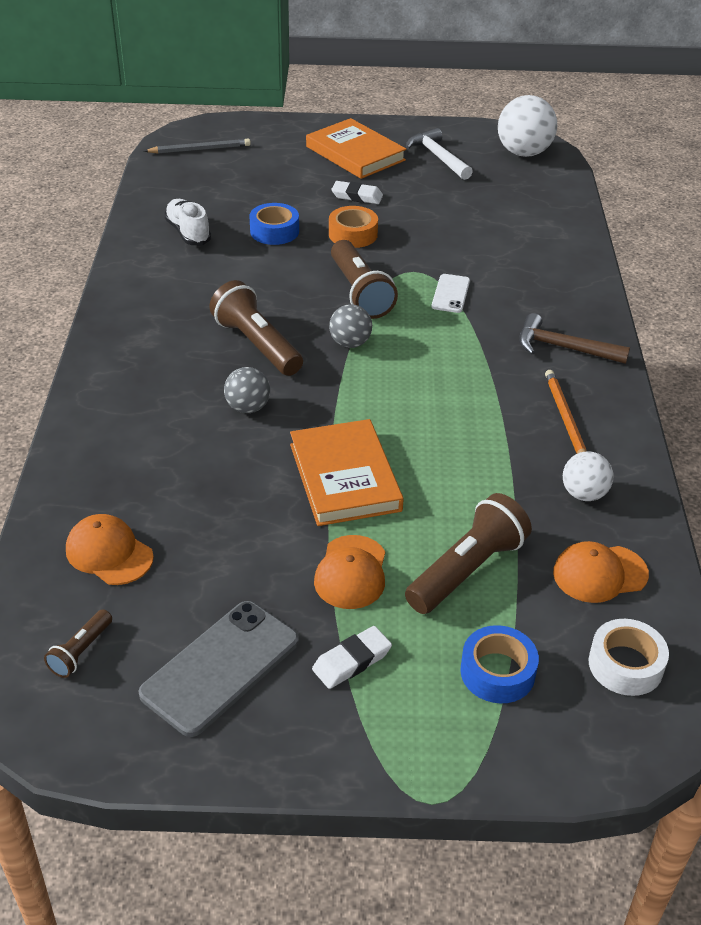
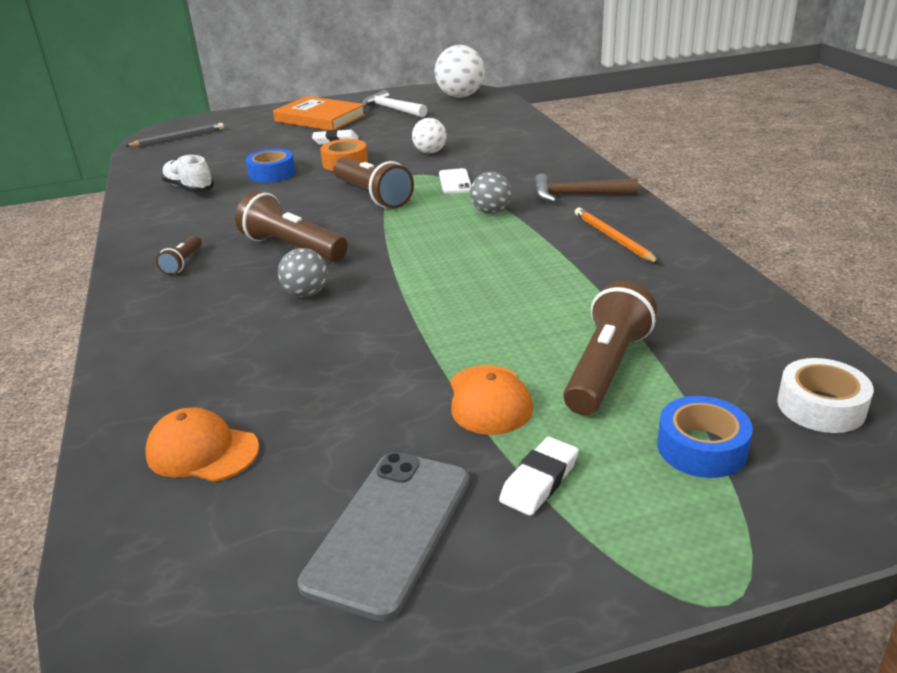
camera: 15 degrees left, 10 degrees down
(80, 651) = (202, 563): brown flashlight -> brown flashlight (183, 263)
(345, 477) = (435, 324): orange book -> none
(350, 343) = (383, 229): grey ball -> grey ball (491, 212)
(584, 494) = (671, 285): white ball -> white ball (430, 152)
(599, 574) = (734, 340): orange cap -> none

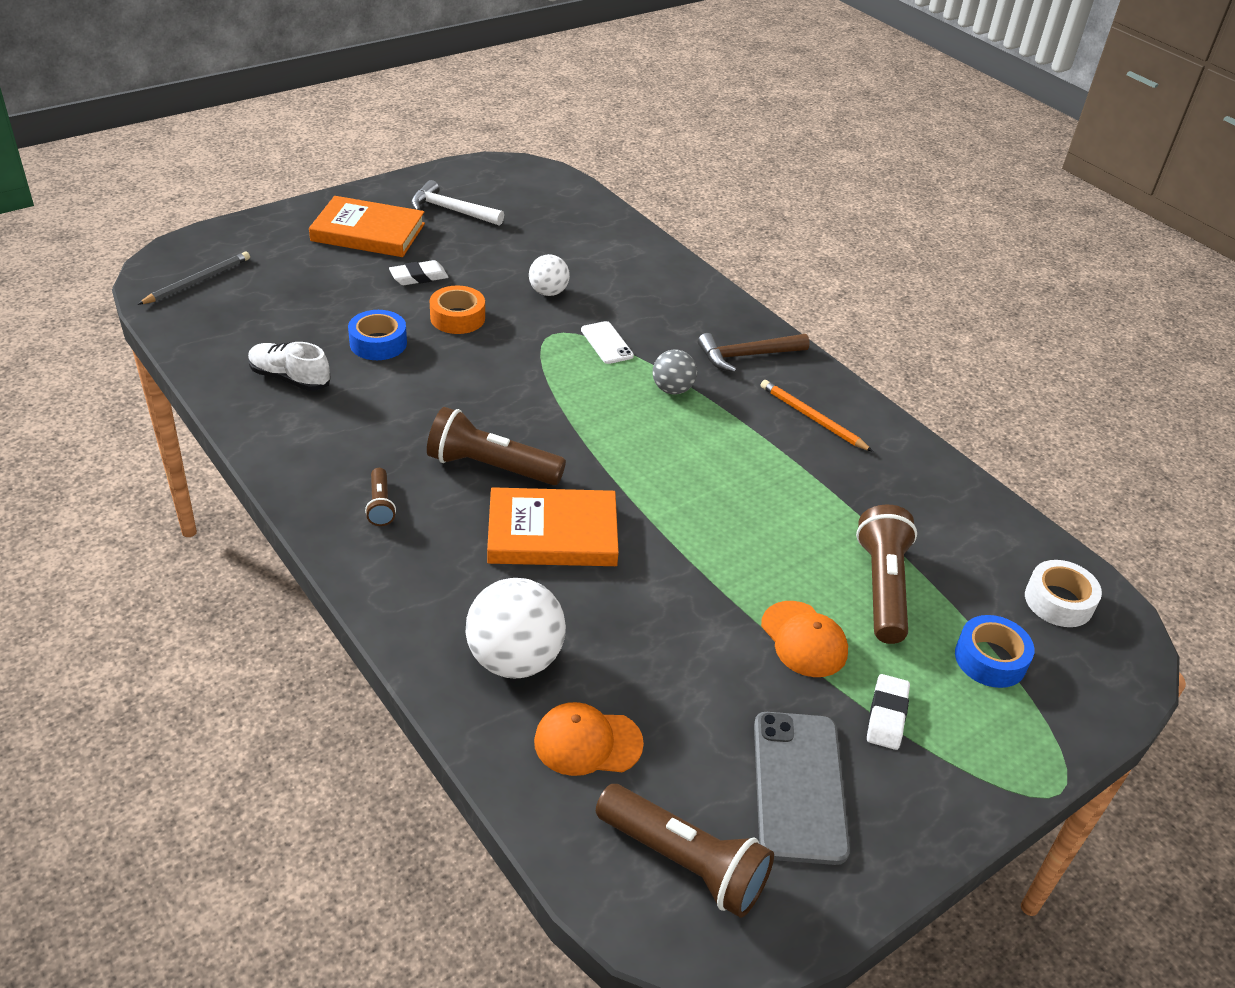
camera: 25 degrees left, 10 degrees up
(306, 294) = (552, 533): grey ball -> orange book
(372, 196) = (527, 374): brown flashlight -> brown flashlight (684, 863)
(460, 96) = (523, 181): white ball -> white ball (515, 659)

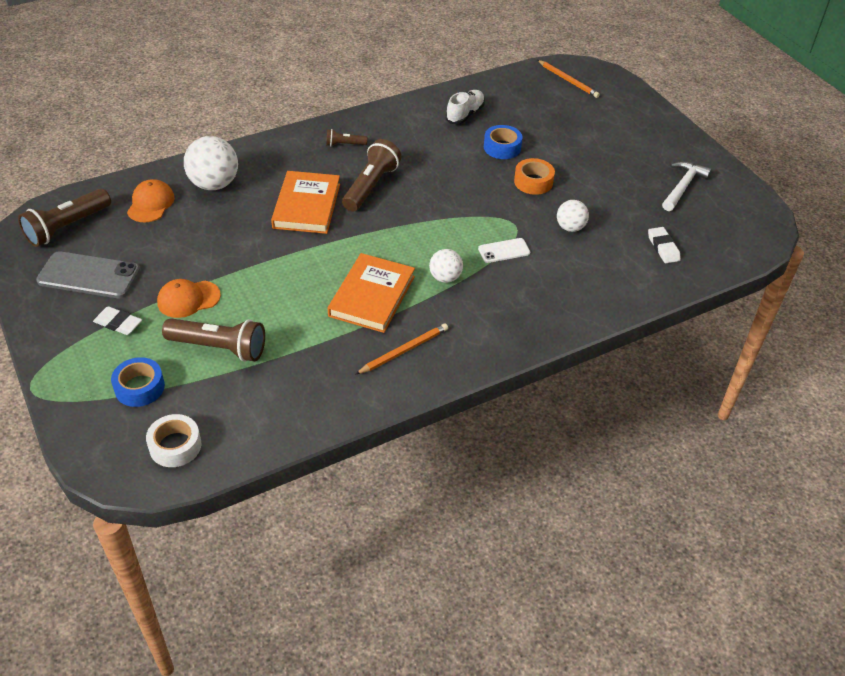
camera: 100 degrees right, 5 degrees up
(197, 281) = (568, 80): grey pencil -> orange pencil
(368, 232) = (641, 146): orange book -> orange book (372, 296)
(419, 277) = (584, 167): white eraser -> white eraser (663, 247)
(672, 389) = (445, 277): grey ball -> white ball
(746, 356) = (487, 327): brown hammer -> none

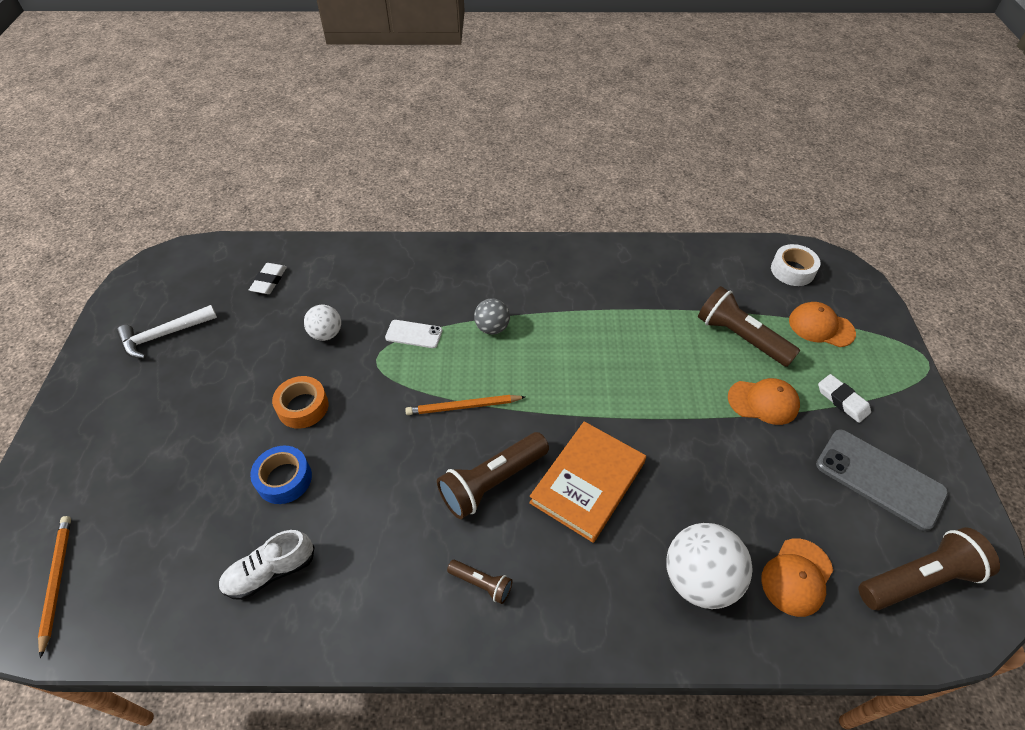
camera: 150 degrees left, 5 degrees up
(139, 387) = (821, 327): blue tape -> orange cap
(372, 296) = (574, 335): orange book -> none
(404, 350) = (574, 277): orange pencil -> orange pencil (463, 407)
(445, 277) = (492, 328): white ball -> grey ball

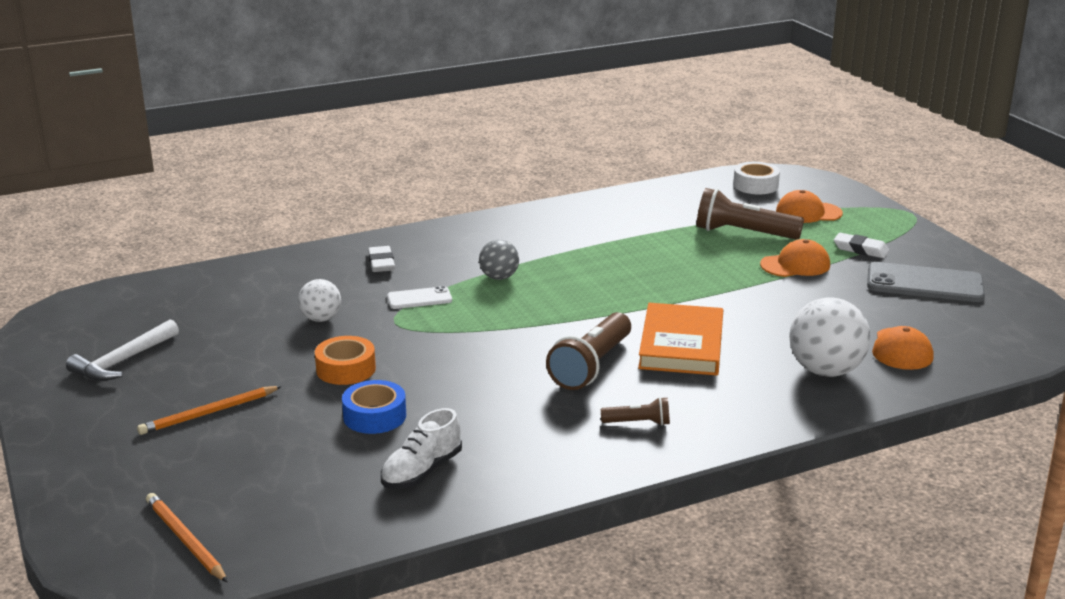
camera: 25 degrees left, 25 degrees down
(269, 281) = (212, 299): white eraser -> white eraser (381, 263)
(463, 407) = (518, 330): orange pencil -> orange pencil (209, 413)
(918, 579) = (995, 326): brown flashlight -> none

